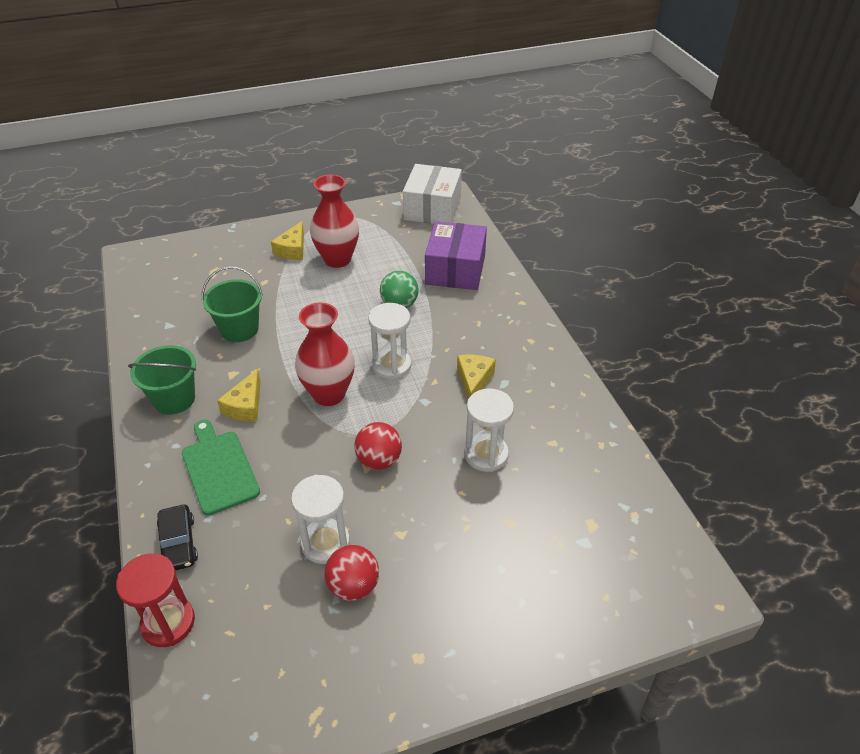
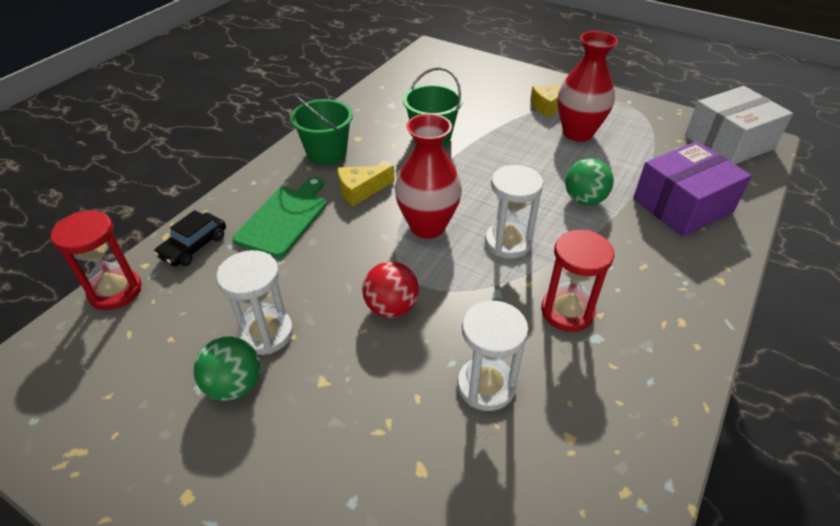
camera: 50 degrees right, 0 degrees up
(353, 586) = (234, 385): red ball -> green ball
(474, 380) = (567, 311): yellow cheese -> red hourglass

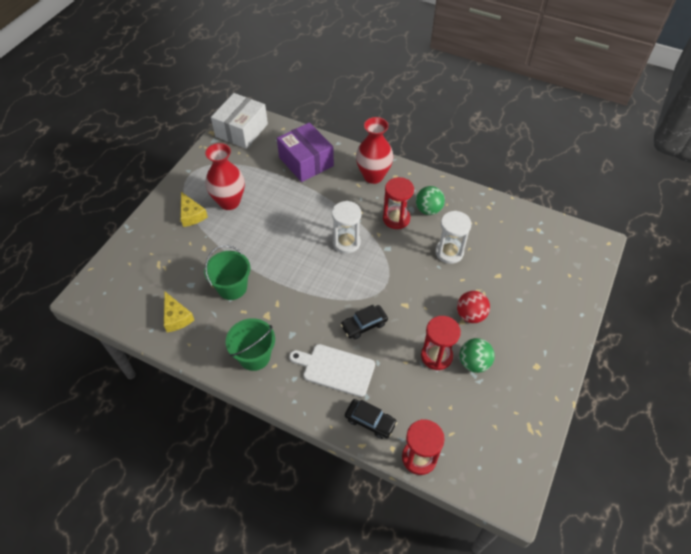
camera: 95 degrees left, 10 degrees up
(266, 333) = (436, 356): white hourglass -> red hourglass
(284, 219) = (335, 369): green cutting board -> white cutting board
(347, 251) = (364, 325): none -> black car
(361, 190) = (300, 326): yellow cheese -> yellow cheese (176, 317)
(391, 307) = (406, 296): red ball -> red ball (470, 315)
(427, 226) = (336, 283): red vase -> red vase (373, 176)
(584, 200) = (303, 204): green ball -> green ball (428, 209)
(729, 142) = (241, 130): white box -> white box turned 60 degrees clockwise

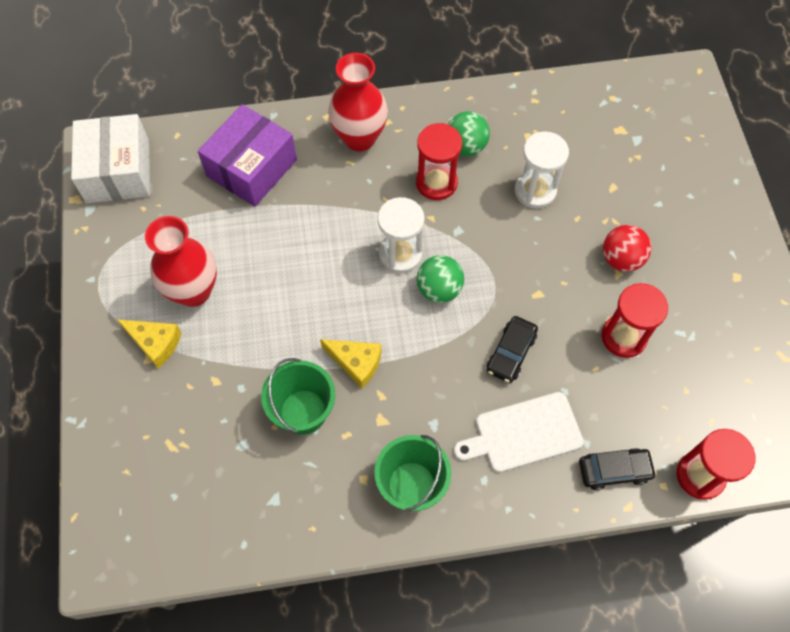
camera: 35 degrees left, 10 degrees up
(176, 317) = (263, 503): yellow cheese -> yellow cheese (356, 363)
(306, 161) = (252, 168): purple box -> purple box turned 75 degrees counterclockwise
(474, 363) = (670, 318): green ball -> green ball (439, 289)

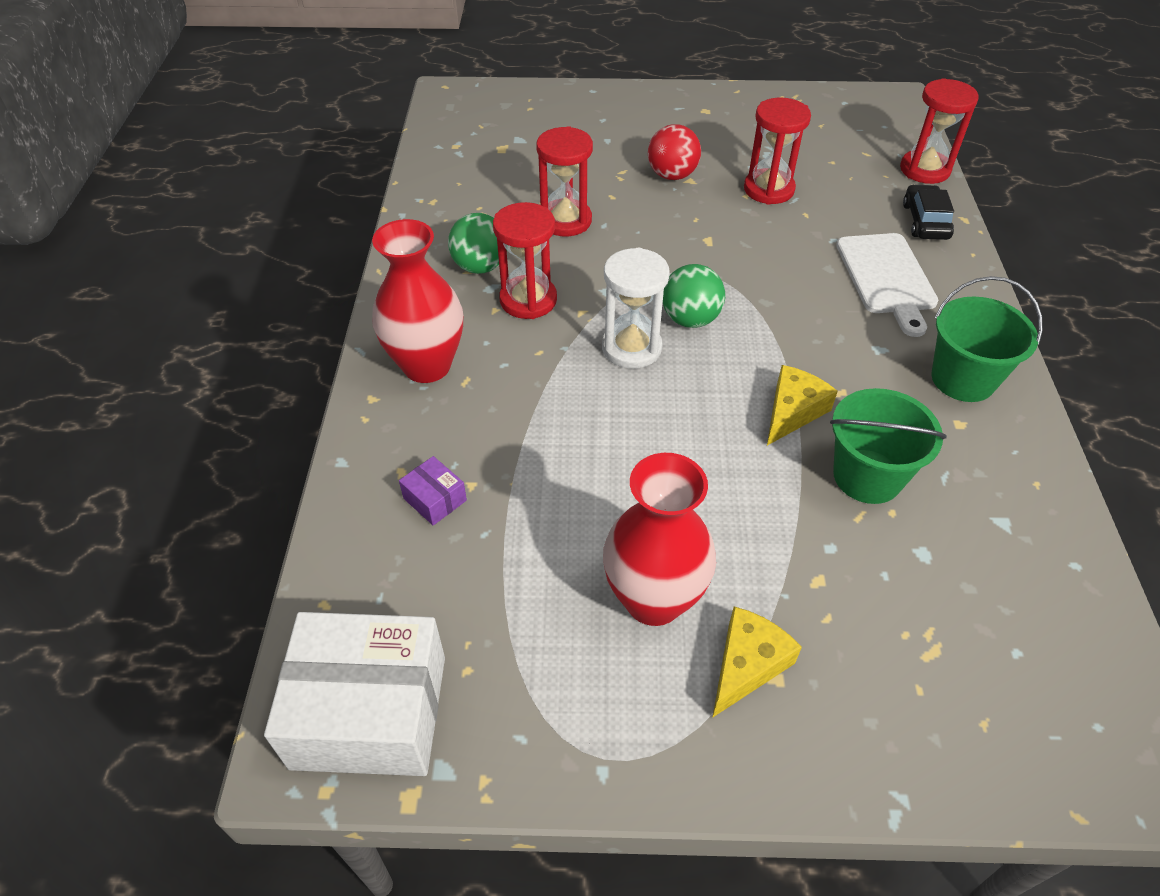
camera: 80 degrees left, 15 degrees down
(252, 168) = (435, 499): purple box -> purple box, size x0.42
(511, 353) = (784, 272): black car -> none
(535, 191) = (565, 221): white hourglass -> red hourglass

